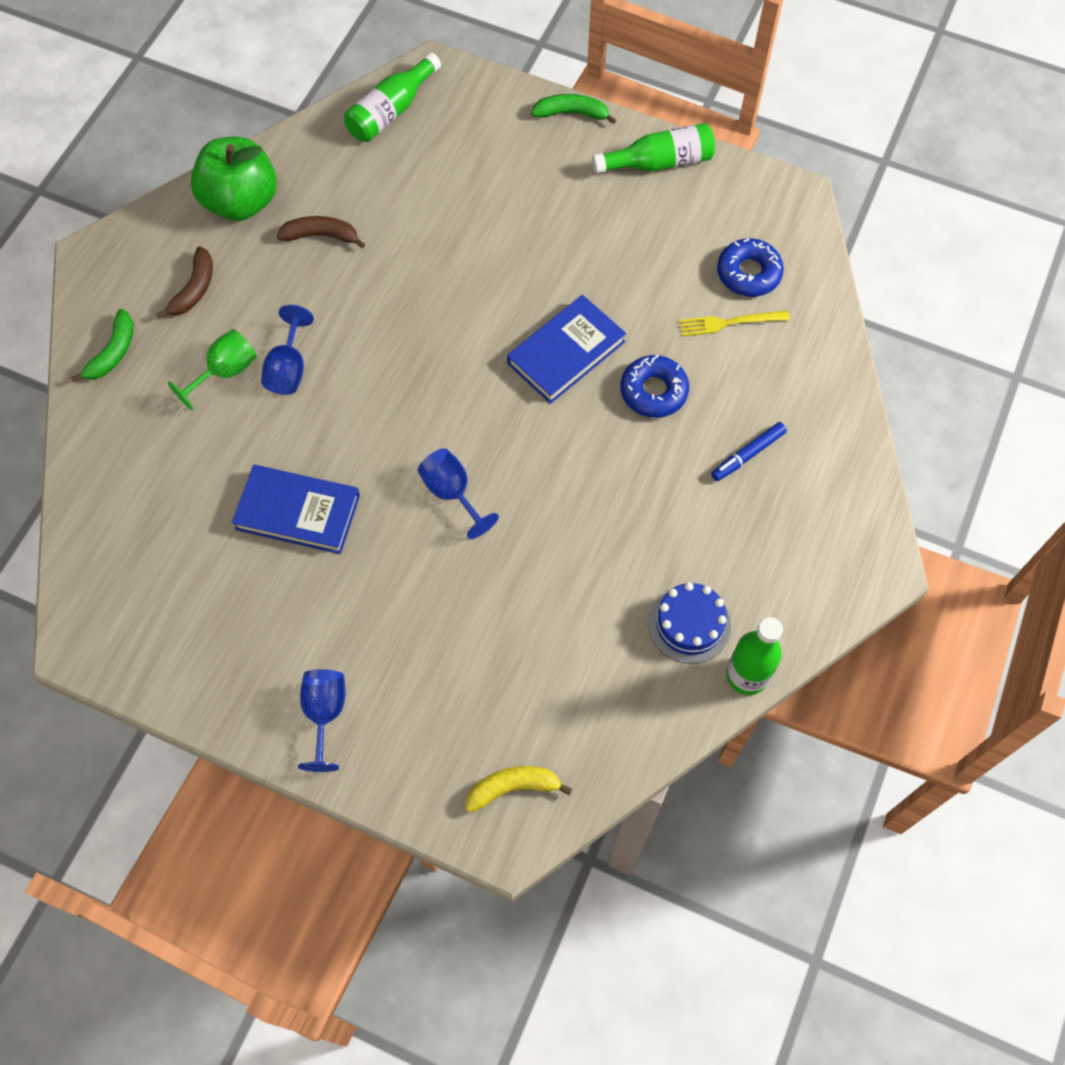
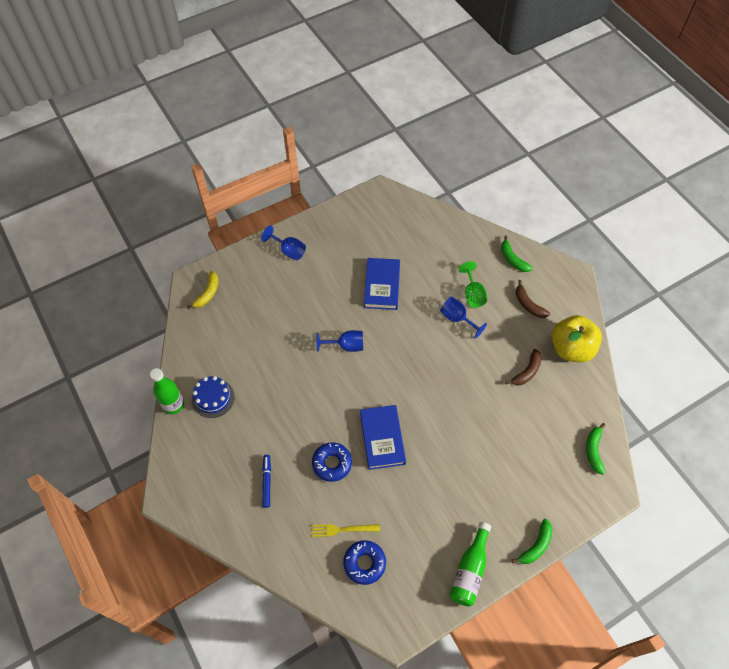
camera: 125 degrees right, 5 degrees down
(241, 202) = (571, 348): green apple -> yellow apple
(298, 512) = (382, 285): blue book -> blue book turned 45 degrees counterclockwise
(391, 111) = (593, 450): green bottle -> green banana
(729, 322) = (342, 529): yellow fork -> yellow fork turned 120 degrees counterclockwise

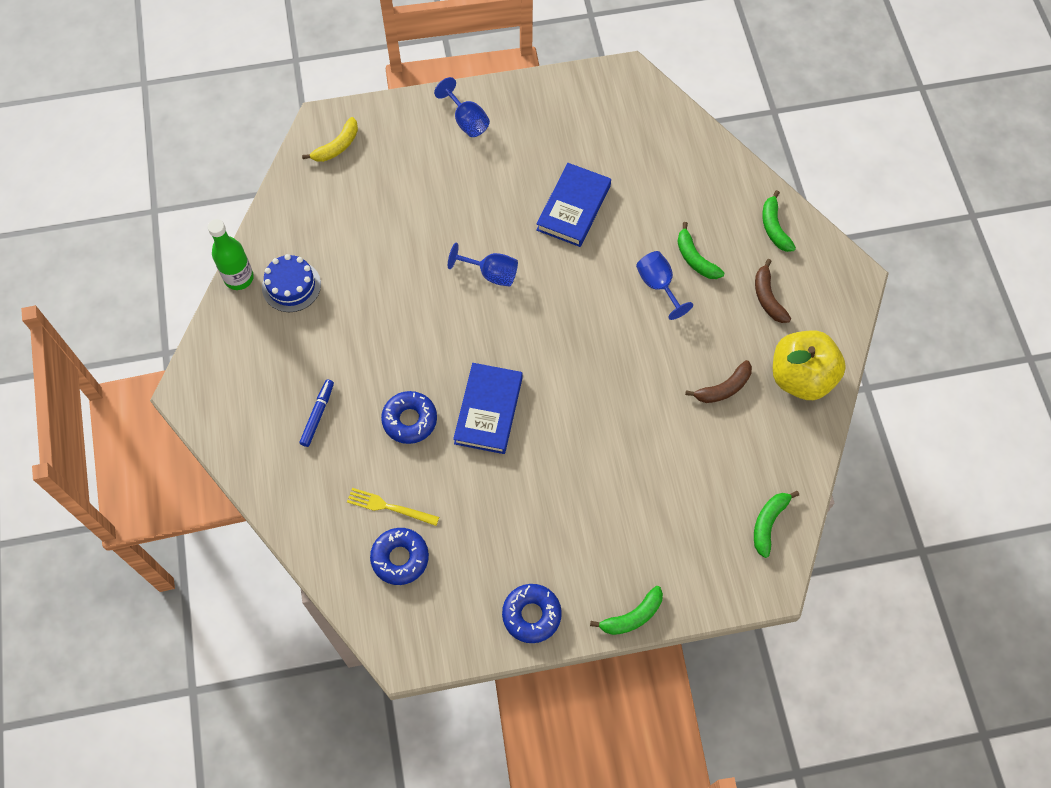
camera: 20 degrees right, 5 degrees up
(470, 570) = (531, 615): green bottle -> blue donut
(473, 294) = (695, 259): green goblet -> green banana

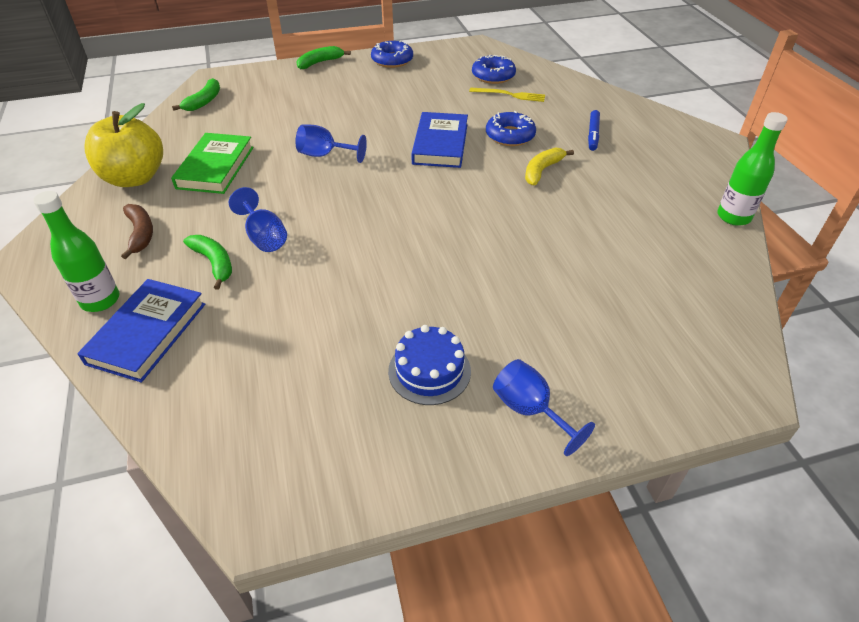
camera: 175 degrees right, 20 degrees down
(291, 286) = (672, 214): blue cake -> blue cake (429, 371)
(337, 146) = (706, 359): yellow banana -> yellow banana (542, 170)
(491, 274) = (456, 236): blue goblet -> blue goblet (324, 155)
(573, 208) = (361, 306): blue book -> blue book (147, 333)
(723, 388) = (215, 167): brown banana -> green book
(774, 227) = (100, 300): green banana -> green bottle

